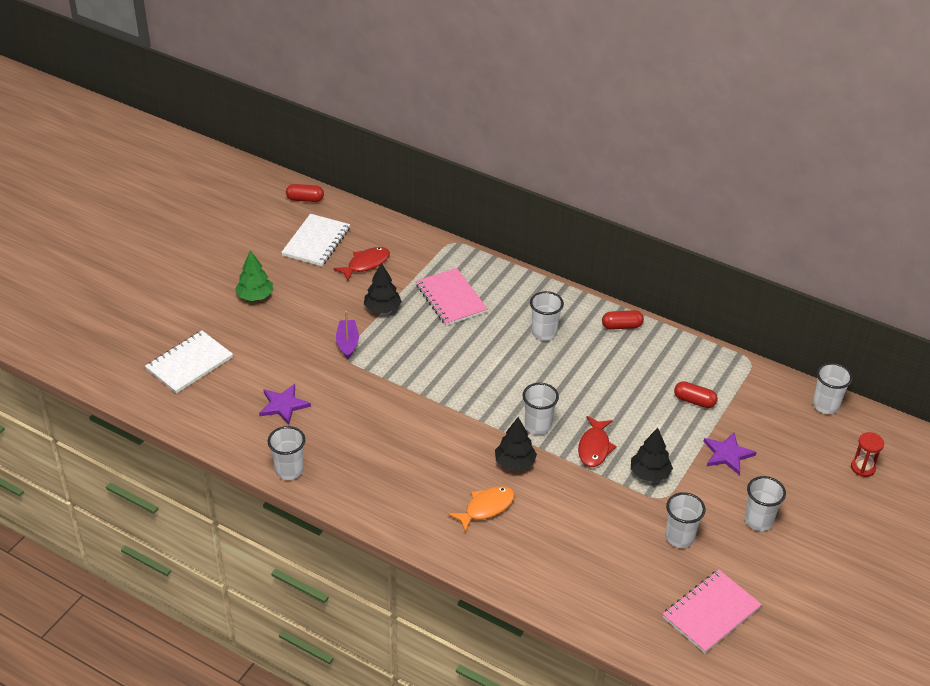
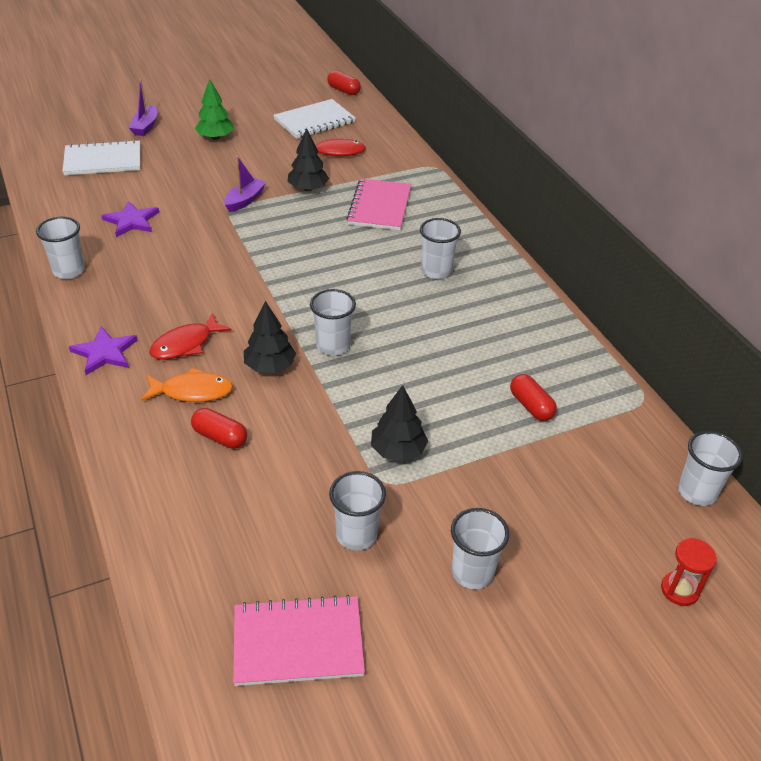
camera: 35 degrees right, 0 degrees up
(183, 314) = (145, 127): none -> purple boat
(594, 447) = (367, 394): red fish -> red fish (185, 344)
(621, 326) = (526, 301): red capsule -> red capsule (220, 437)
(727, 454) = (512, 479): purple star -> purple star (105, 353)

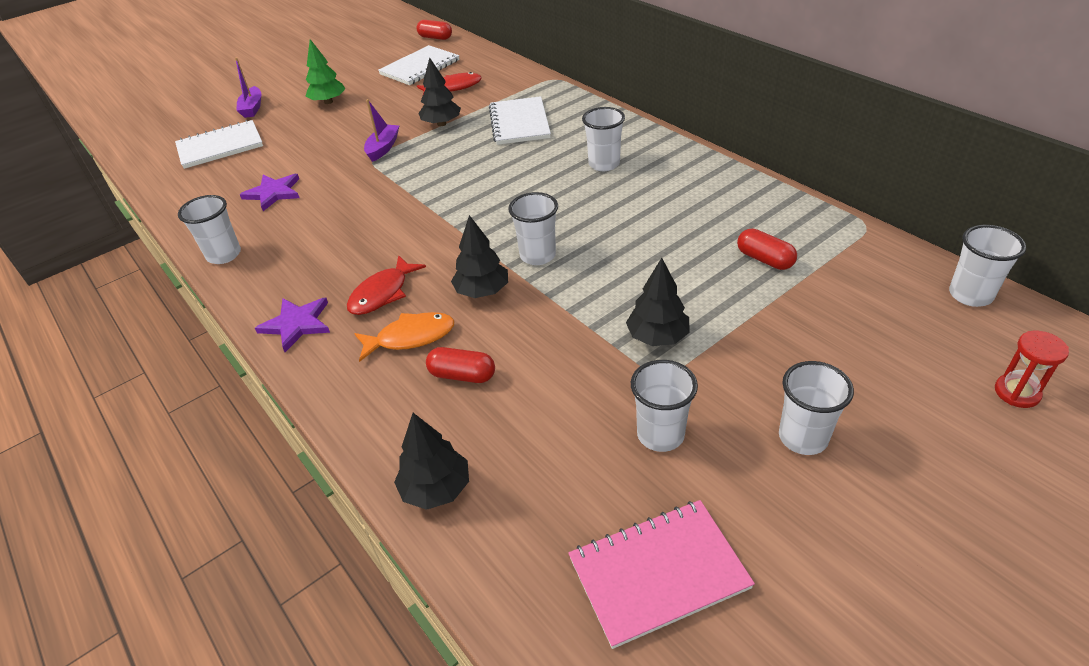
camera: 10 degrees left, 0 degrees up
(158, 525) = (436, 489): none -> black tree
(379, 206) = (519, 123): pink notebook -> white notebook

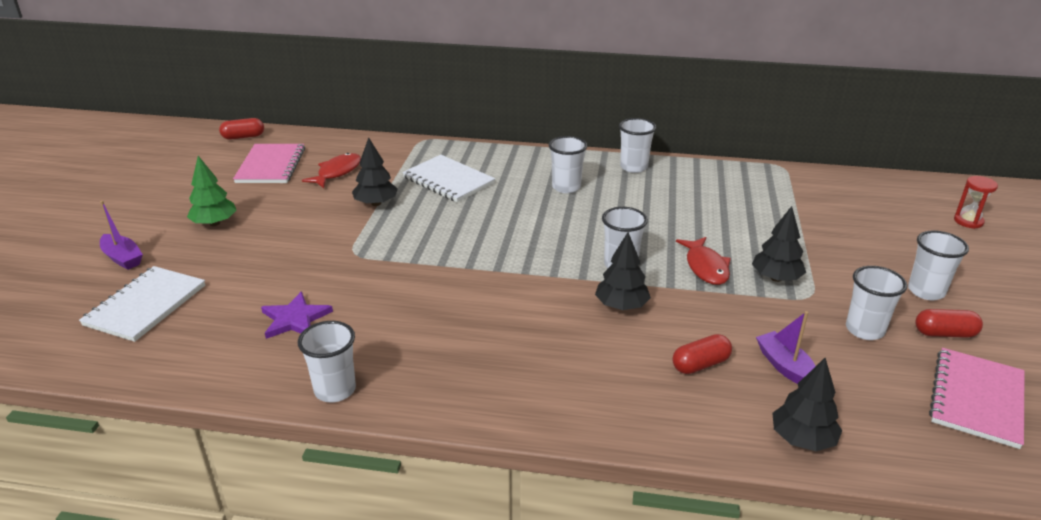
camera: 45 degrees left, 10 degrees down
(297, 324) = (512, 403): purple star -> none
(382, 293) = (546, 345): red fish -> red fish (705, 267)
(383, 148) = (350, 241): purple boat -> purple boat (785, 367)
(411, 337) = (622, 361): orange fish -> none
(420, 67) = (271, 166): white notebook -> pink notebook
(764, 259) = (761, 207): red capsule -> red capsule (944, 333)
(970, 295) = (882, 183): white cup -> white cup (633, 167)

